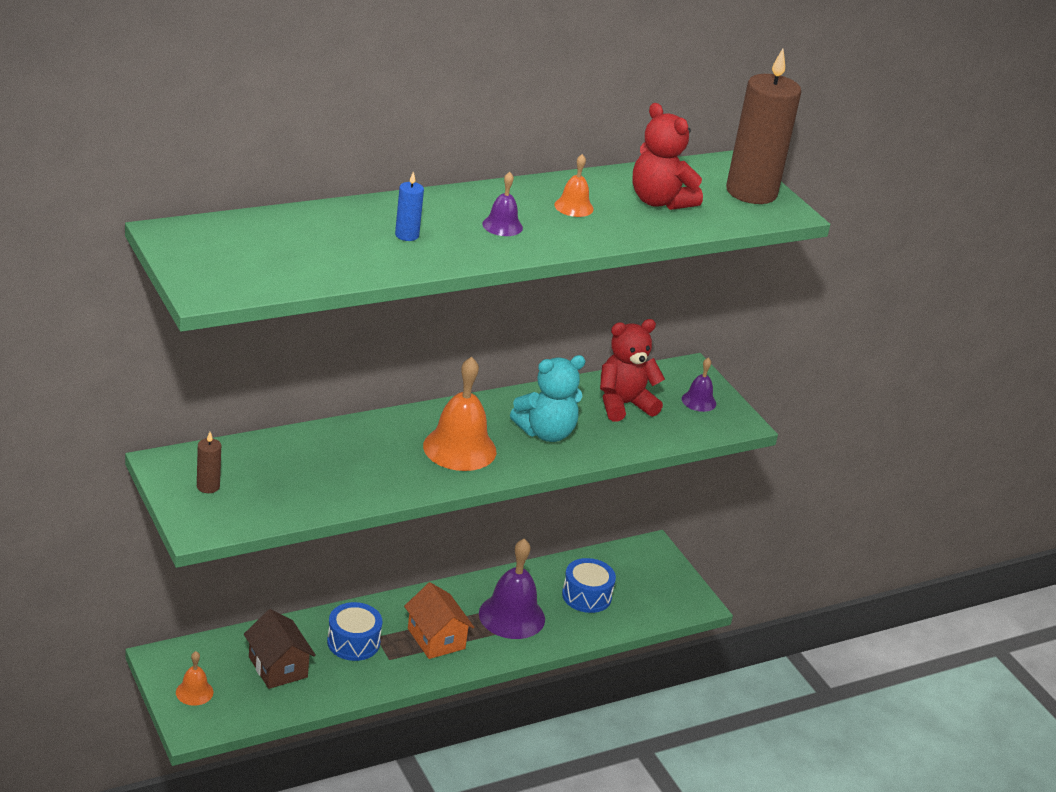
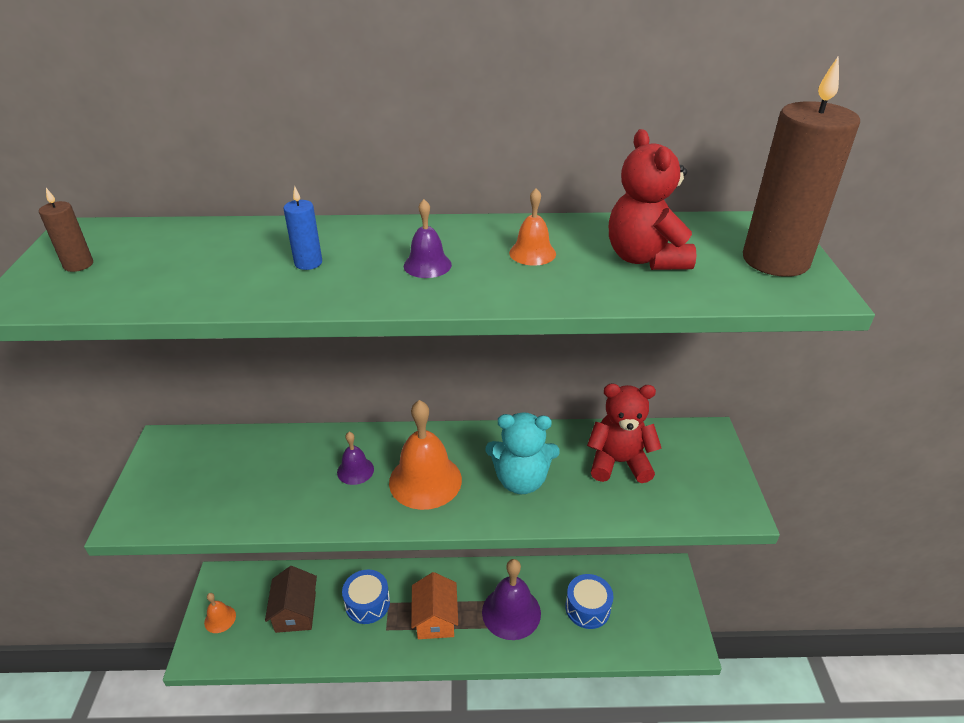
camera: 30 degrees right, 5 degrees up
(208, 486) = (175, 474): brown candle -> brown candle (78, 265)
(698, 401) = (702, 473): purple bell -> purple bell (355, 470)

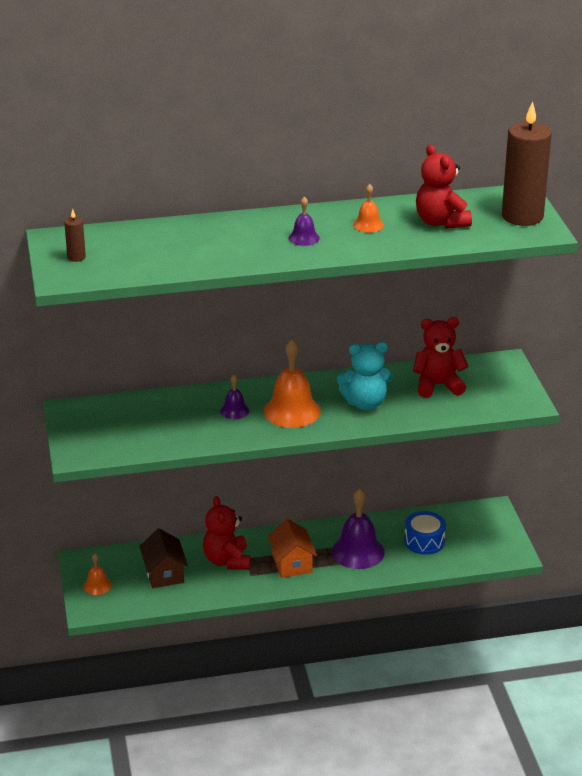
camera: 10 degrees left, 5 degrees down
(308, 263) = (226, 243): blue candle -> none
(367, 603) = (227, 560): blue drum -> red teddy bear

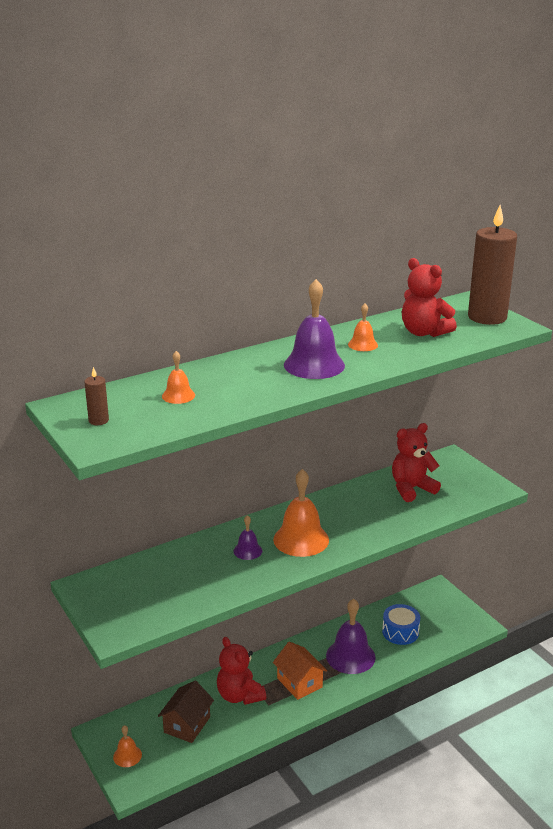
camera: 20 degrees left, 5 degrees down
(159, 246) = (178, 395): none -> orange bell
(164, 573) = (187, 724): brown house -> brown house turned 60 degrees clockwise
(304, 238) = (314, 365): purple bell -> purple bell, size x1.96
(365, 403) = (361, 518): turquoise teddy bear -> none

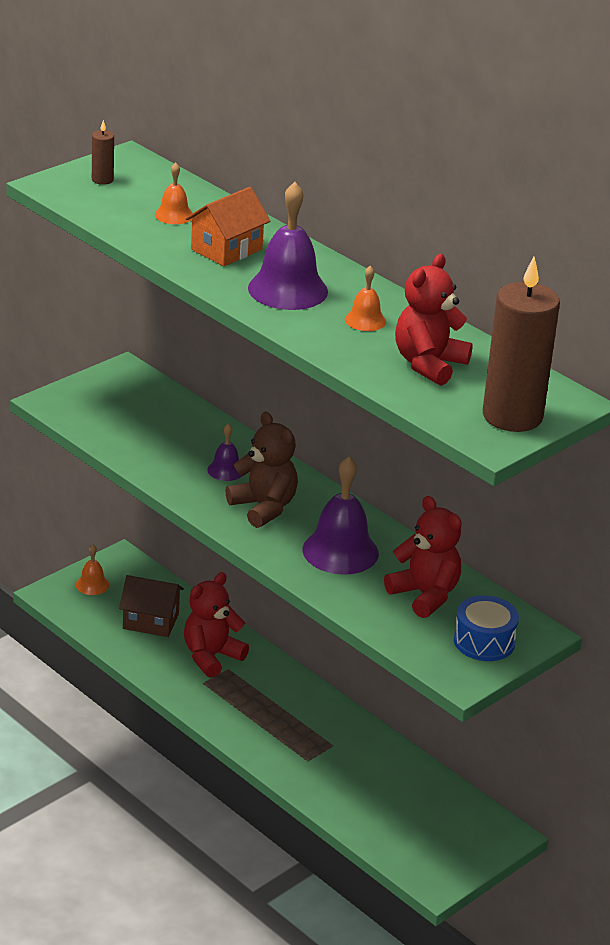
camera: 75 degrees right, 5 degrees up
(299, 682) = (250, 705): orange house -> orange house (226, 249)
(301, 539) = (263, 507): orange bell -> brown teddy bear
(350, 656) = (317, 748): purple bell -> purple bell (340, 551)
(400, 632) = (386, 796): blue drum -> blue drum (484, 641)

